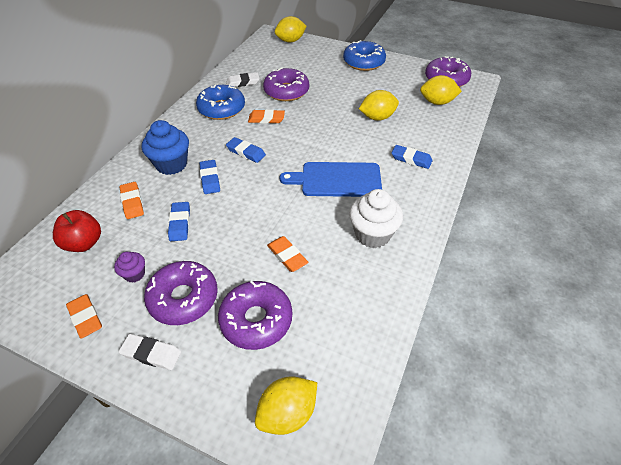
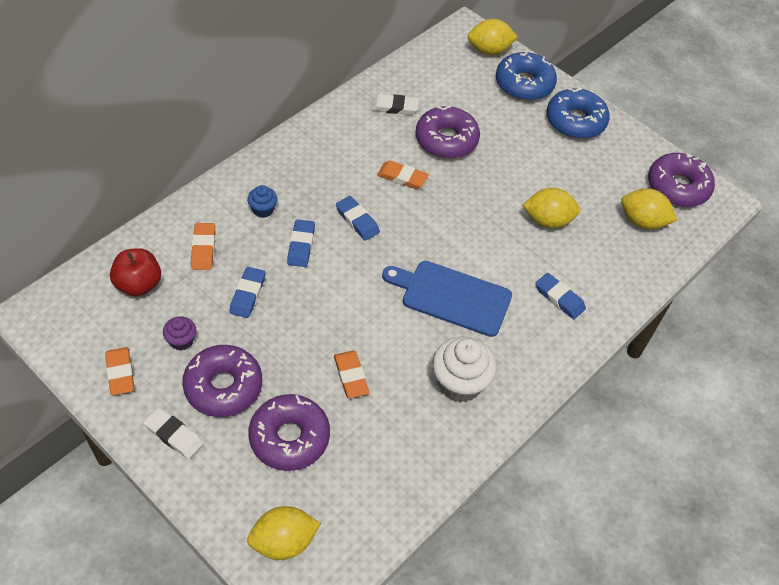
camera: 15 degrees right, 5 degrees up
(171, 164) = (263, 210): blue cupcake -> blue cupcake, size x0.53
(221, 109) = (351, 143): blue donut -> blue donut (524, 84)

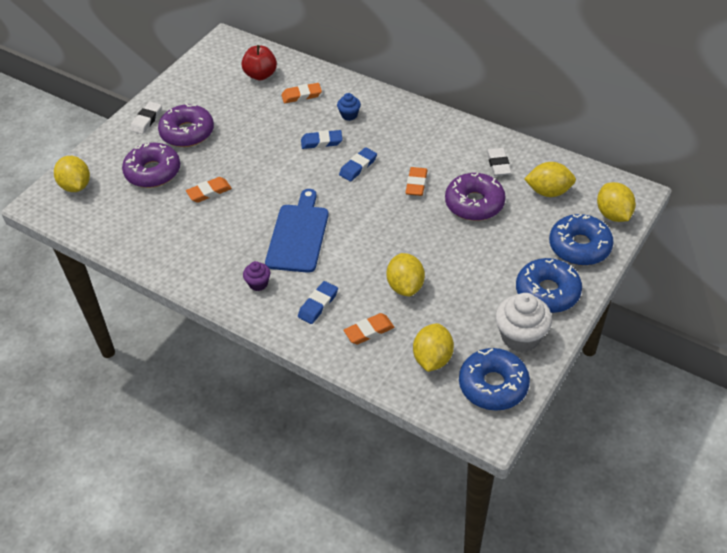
camera: 85 degrees right, 5 degrees down
(120, 373) = (188, 86): orange eraser -> orange eraser (369, 331)
(181, 341) = (219, 105): purple cupcake -> purple cupcake (258, 284)
(247, 294) = (267, 126): blue eraser -> none
(446, 83) = (548, 192): none -> yellow lemon
(459, 383) = (216, 253): white cupcake -> white cupcake (520, 337)
(678, 187) = (493, 385): purple donut -> blue donut

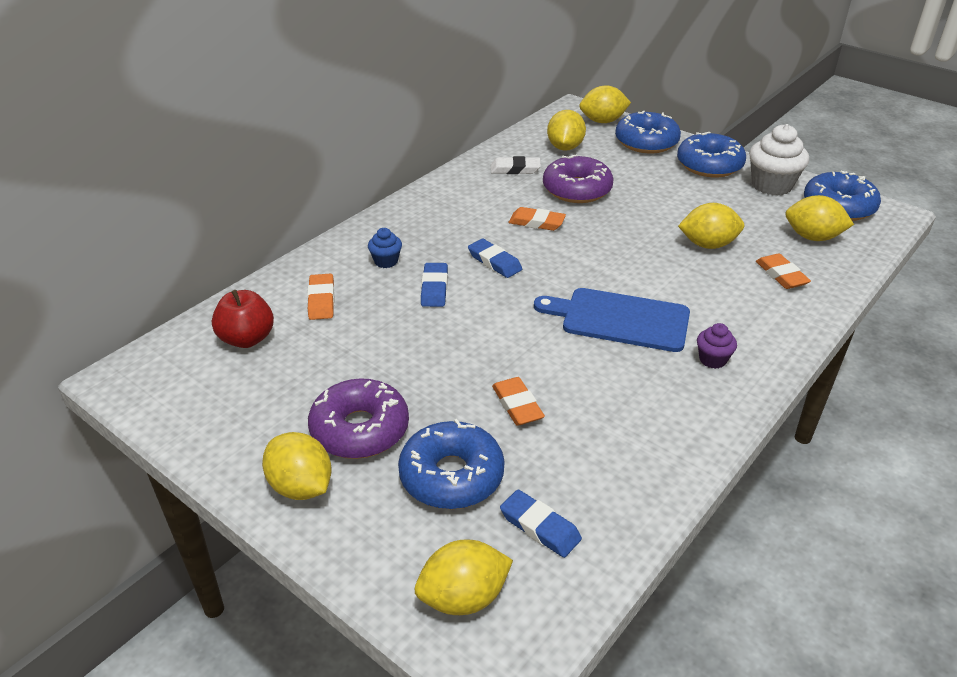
camera: 85 degrees left, 10 degrees down
(146, 120) = (301, 487): white eraser -> yellow lemon
(153, 172) = (451, 476): purple donut -> blue donut
(318, 304) = (744, 310): blue eraser -> blue eraser (540, 527)

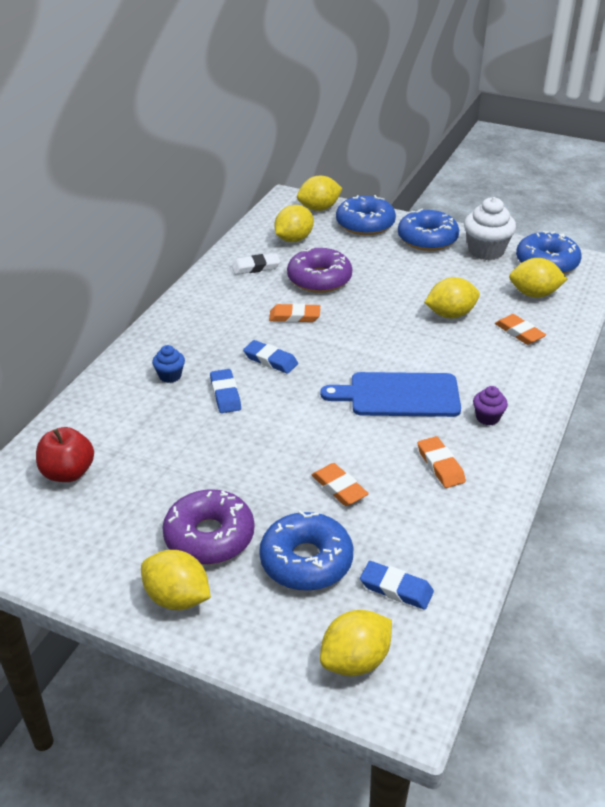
camera: 15 degrees left, 0 degrees up
(321, 300) = (124, 423): orange eraser -> orange eraser (440, 465)
(565, 147) = (294, 239): yellow lemon -> yellow lemon turned 45 degrees clockwise

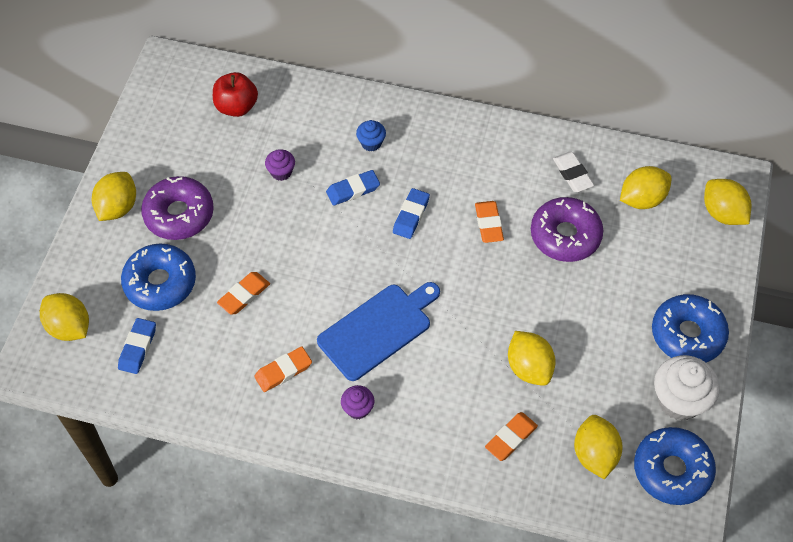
camera: 80 degrees right, 20 degrees up
(181, 444) = (281, 172): none -> purple cupcake
(294, 239) = (642, 199): yellow lemon -> yellow lemon turned 60 degrees counterclockwise
(365, 224) = (701, 265): blue donut -> none
(399, 395) = (378, 329): blue cutting board -> blue cutting board turned 60 degrees clockwise

